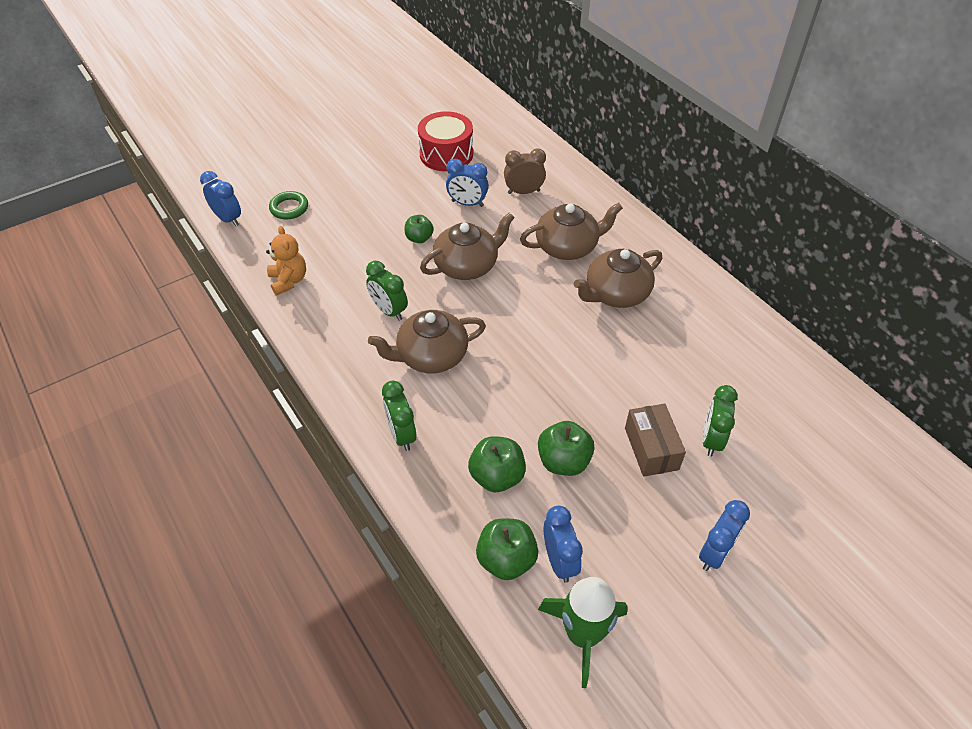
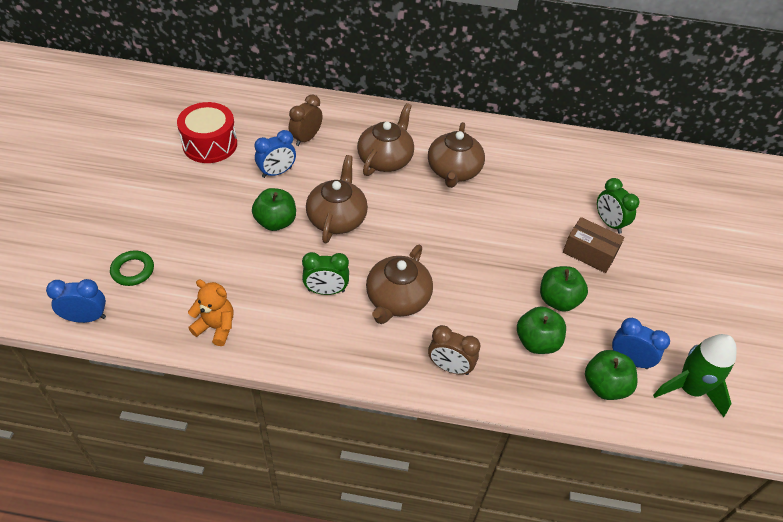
camera: 50 degrees left, 0 degrees up
(401, 435) = (450, 367): green clock -> brown clock
(419, 238) = (276, 222): green apple -> green apple, size x1.52
(715, 553) = (685, 285): blue clock -> none

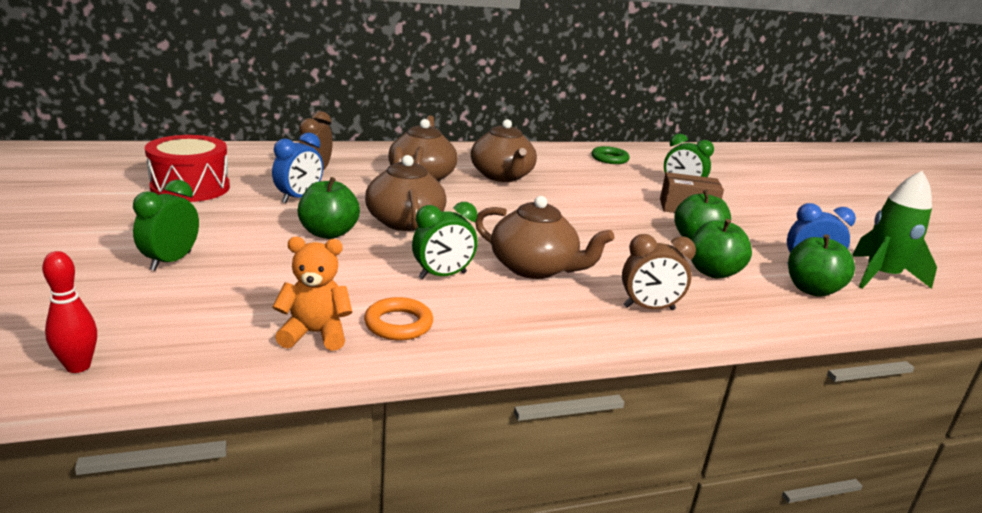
camera: 25 degrees left, 25 degrees down
(86, 318) = (78, 366): blue clock -> red bowling pin
(133, 270) = (138, 304): green ring -> green ring (609, 159)
(165, 231) = (171, 261): none -> green clock
(269, 333) = (398, 324): none -> orange ring
(397, 299) = (534, 268): brown teapot -> brown teapot turned 60 degrees counterclockwise

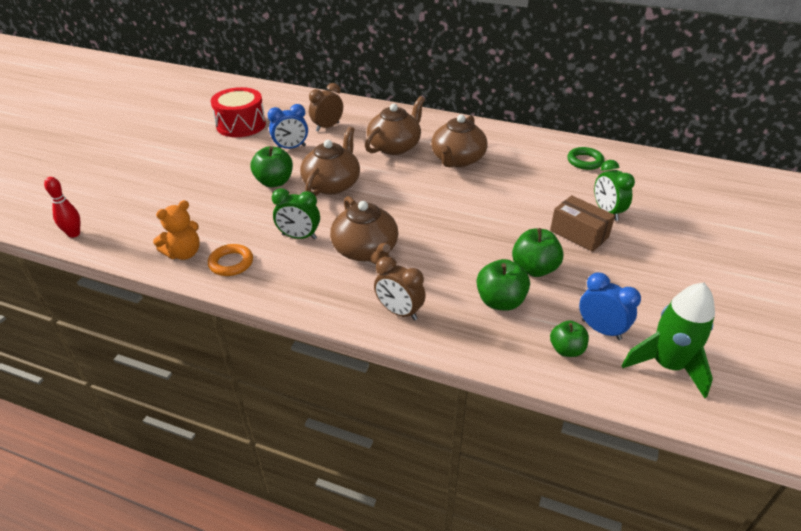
camera: 40 degrees right, 15 degrees up
(171, 261) = (174, 180): green clock -> none
(315, 334) = (184, 253): orange teddy bear -> orange teddy bear turned 105 degrees clockwise
(812, 290) = (566, 350): green apple -> green apple, size x0.66

